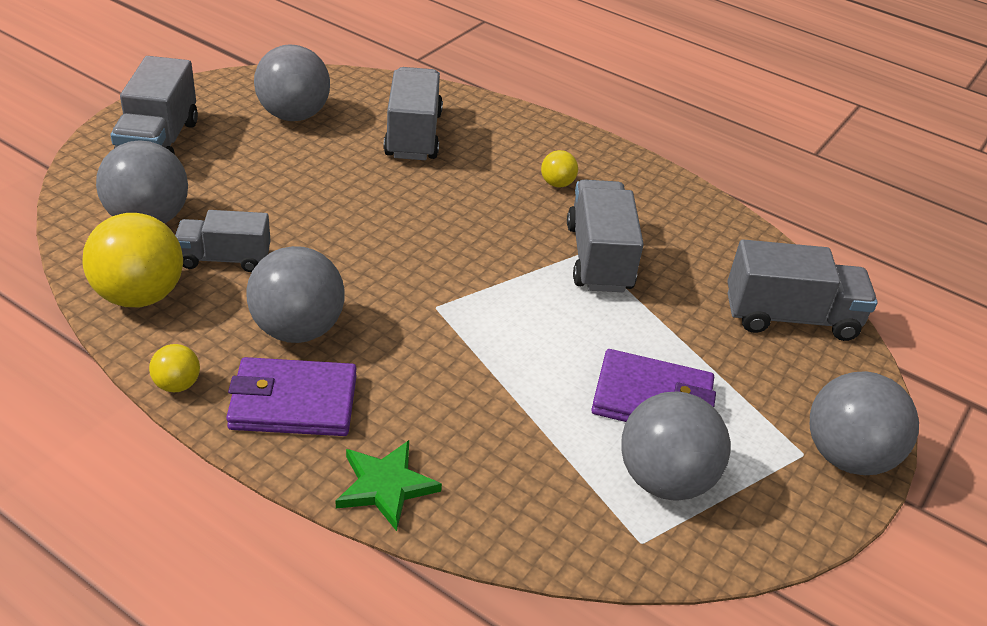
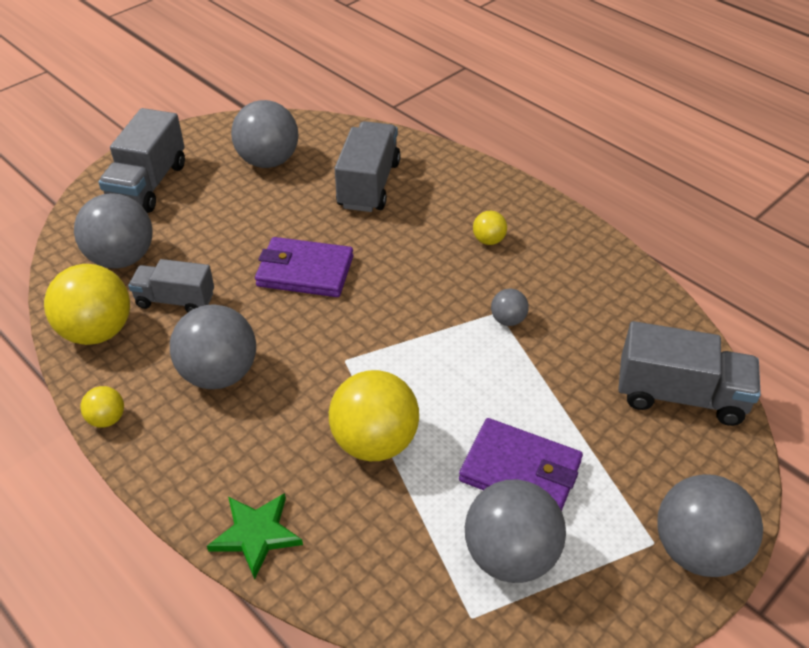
camera: 15 degrees right, 5 degrees up
(293, 402) = (198, 444): purple wallet -> purple wallet (305, 271)
(491, 384) = (375, 442): none -> yellow ball
(599, 258) = (508, 320): grey truck -> grey ball

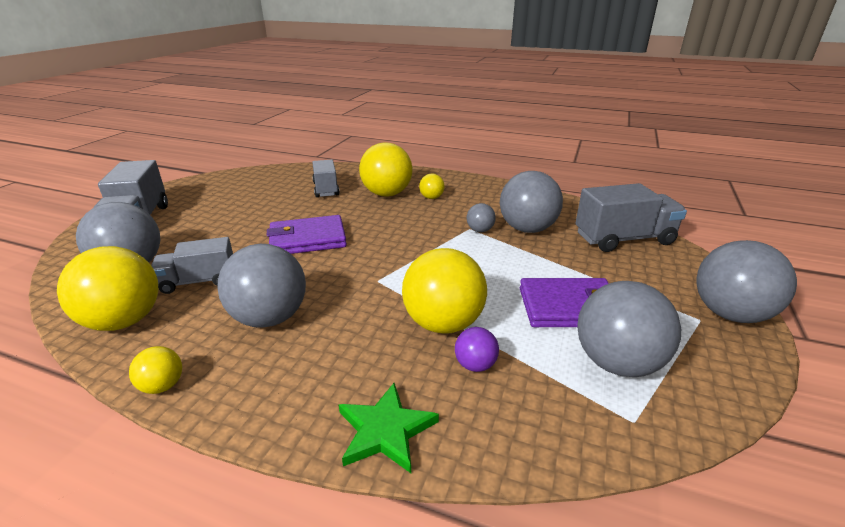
camera: 25 degrees left, 15 degrees down
(268, 161) = (240, 192): grey ball -> grey ball (527, 229)
(369, 185) = (326, 189): grey truck -> grey truck, size x0.66
(372, 502) = (475, 365): none -> purple ball
(437, 216) = (386, 194): none -> yellow ball

